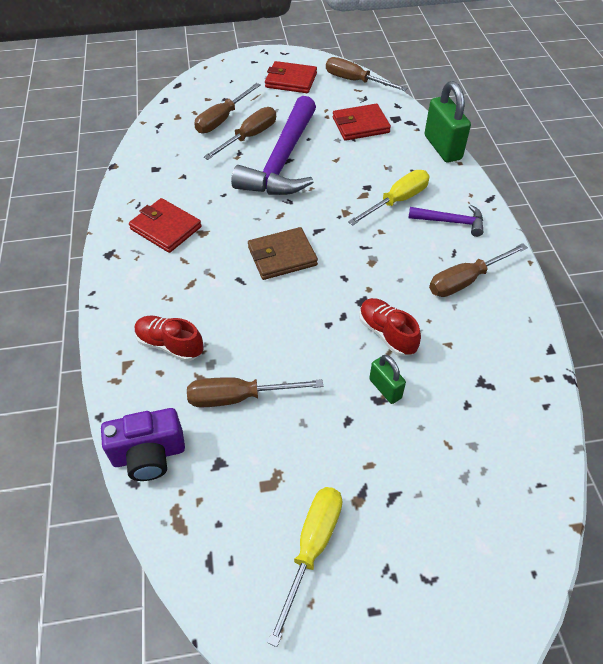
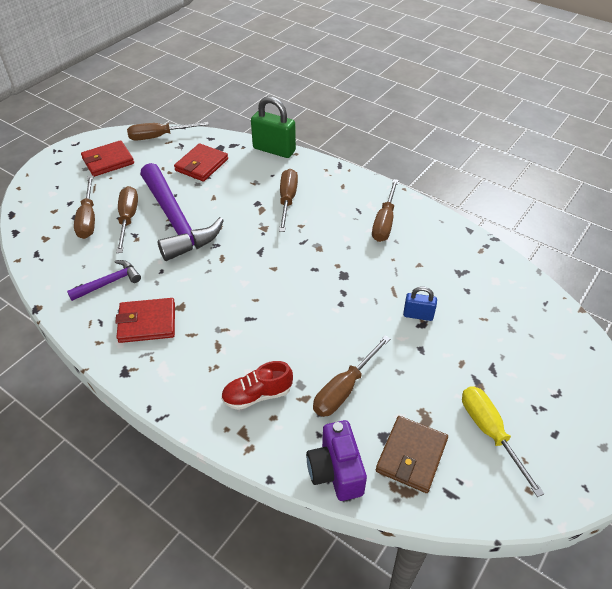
camera: 45 degrees left, 5 degrees down
(149, 455) = (335, 471): purple camera -> purple camera turned 135 degrees clockwise
(282, 256) = (258, 283): brown wallet -> brown wallet (411, 456)
(385, 388) = (418, 315): green padlock -> blue padlock
(387, 334) = (380, 284): red shoe -> none
(397, 201) = (287, 200): yellow screwdriver -> brown screwdriver
(451, 222) = (335, 193): purple hammer -> purple hammer (109, 282)

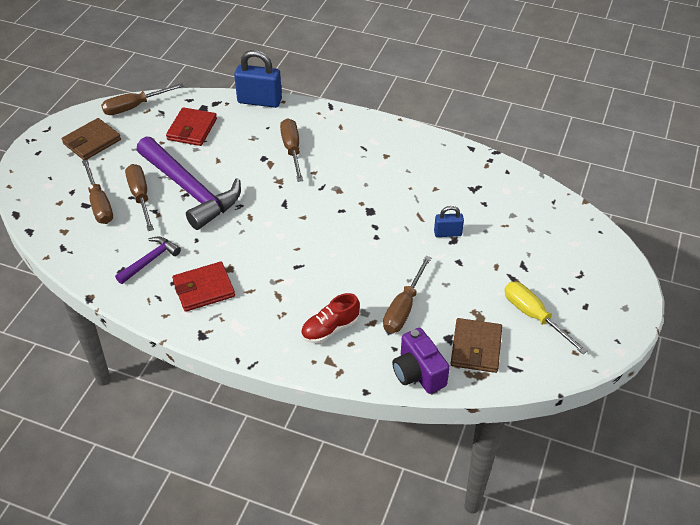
camera: 15 degrees left, 0 degrees up
(108, 161) = (92, 142): red wallet -> brown wallet
(274, 150) = (259, 101): green padlock -> blue padlock
(384, 222) = (392, 155): brown screwdriver -> none

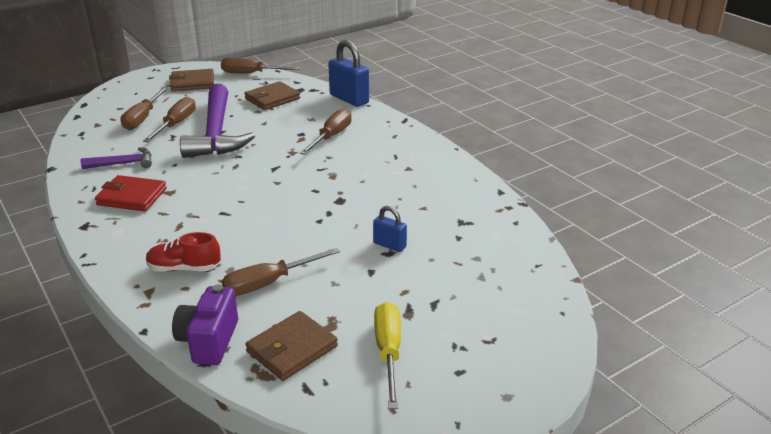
camera: 35 degrees right, 15 degrees down
(192, 129) = (272, 99): red wallet -> brown wallet

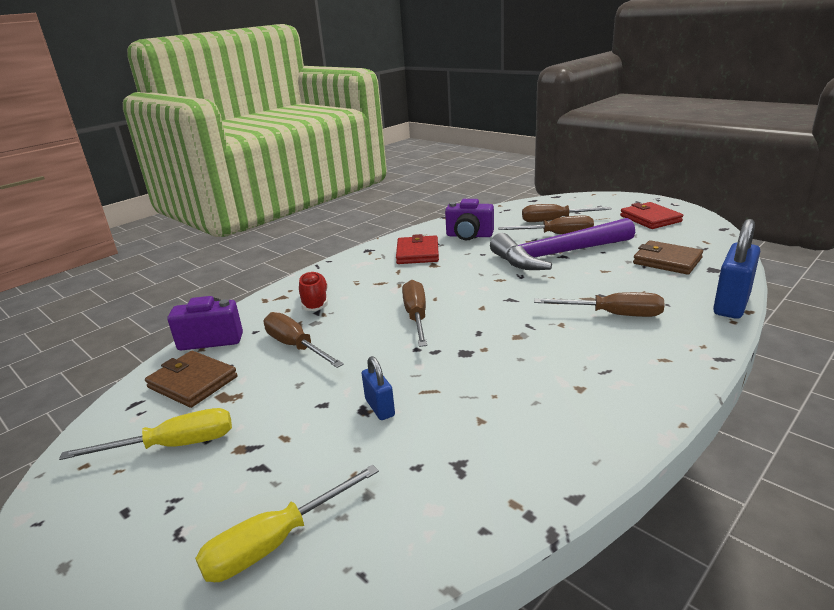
camera: 80 degrees right, 5 degrees down
(123, 163) = (469, 236): purple hammer -> purple camera
(192, 83) = (650, 219): brown wallet -> red wallet
(251, 74) = (713, 236): brown screwdriver -> brown screwdriver (416, 316)
(389, 245) = (380, 407): blue padlock -> blue padlock turned 45 degrees counterclockwise
(507, 296) = (276, 542): none -> yellow screwdriver

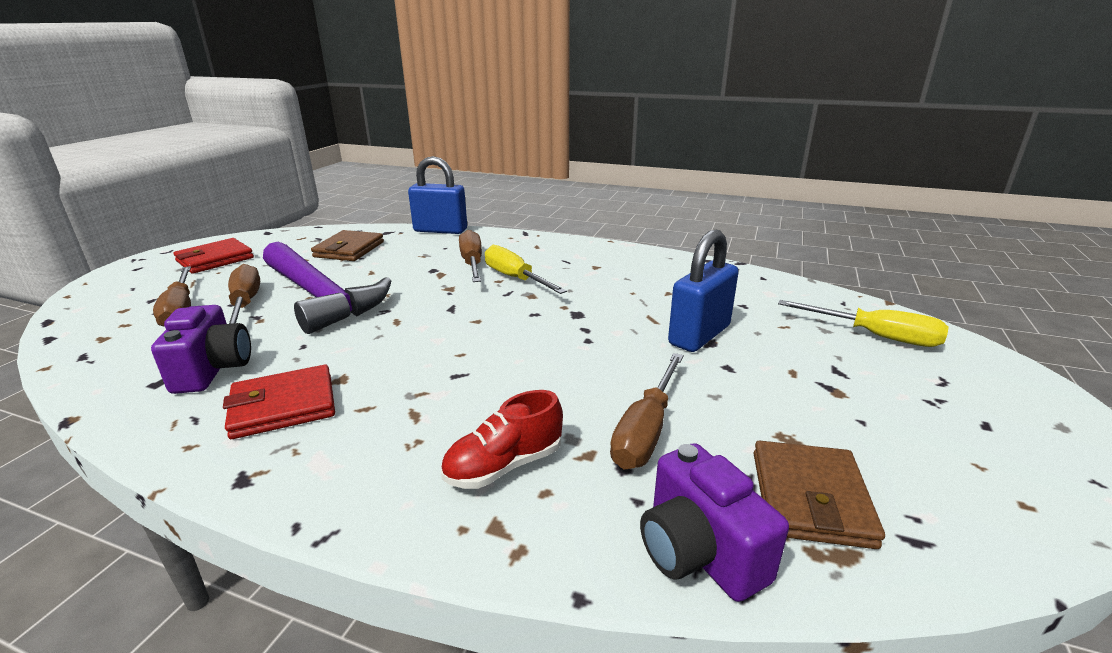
camera: 115 degrees left, 0 degrees up
(174, 445) = (899, 441): yellow screwdriver -> yellow screwdriver (515, 278)
(380, 407) = (699, 335): blue padlock -> blue padlock, size x1.83
(416, 316) = (516, 355): brown screwdriver -> none

